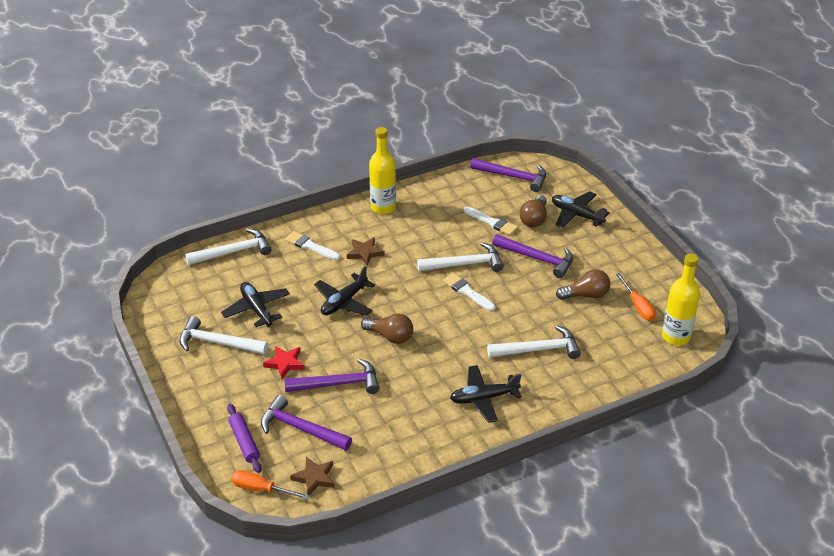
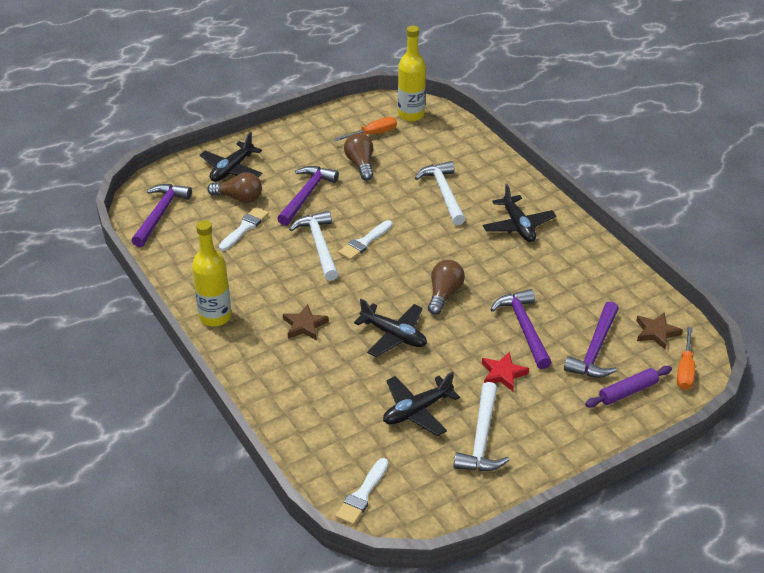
camera: 95 degrees left, 0 degrees up
(233, 252) = (310, 449): white hammer -> none
(310, 246) = (294, 375): white brush -> white brush (362, 495)

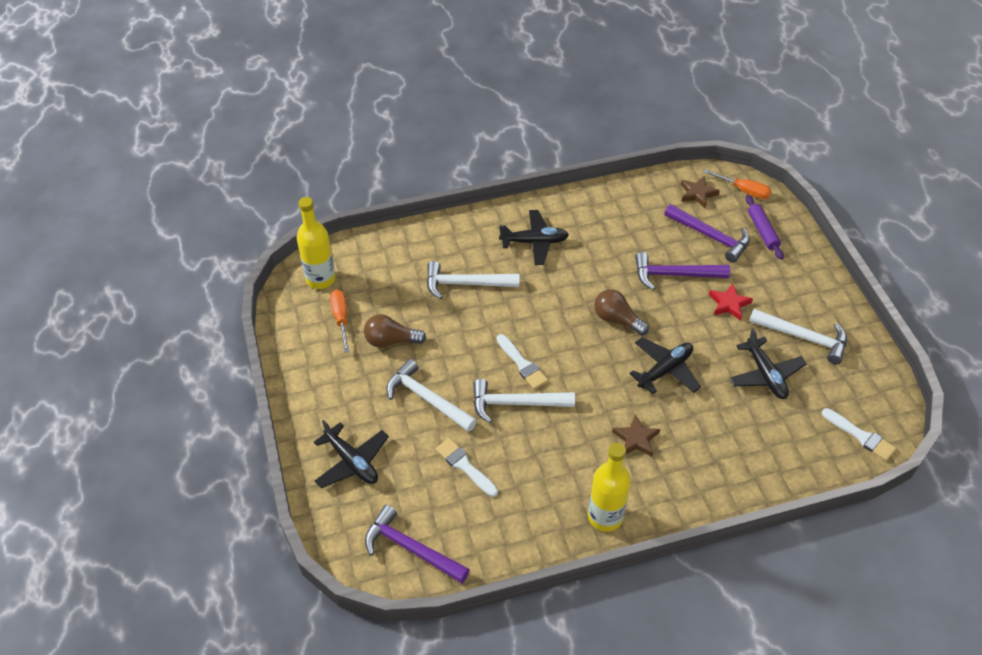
camera: 75 degrees left, 10 degrees up
(239, 198) = (409, 463): brown light bulb -> none
(306, 195) = (427, 398): purple hammer -> white hammer

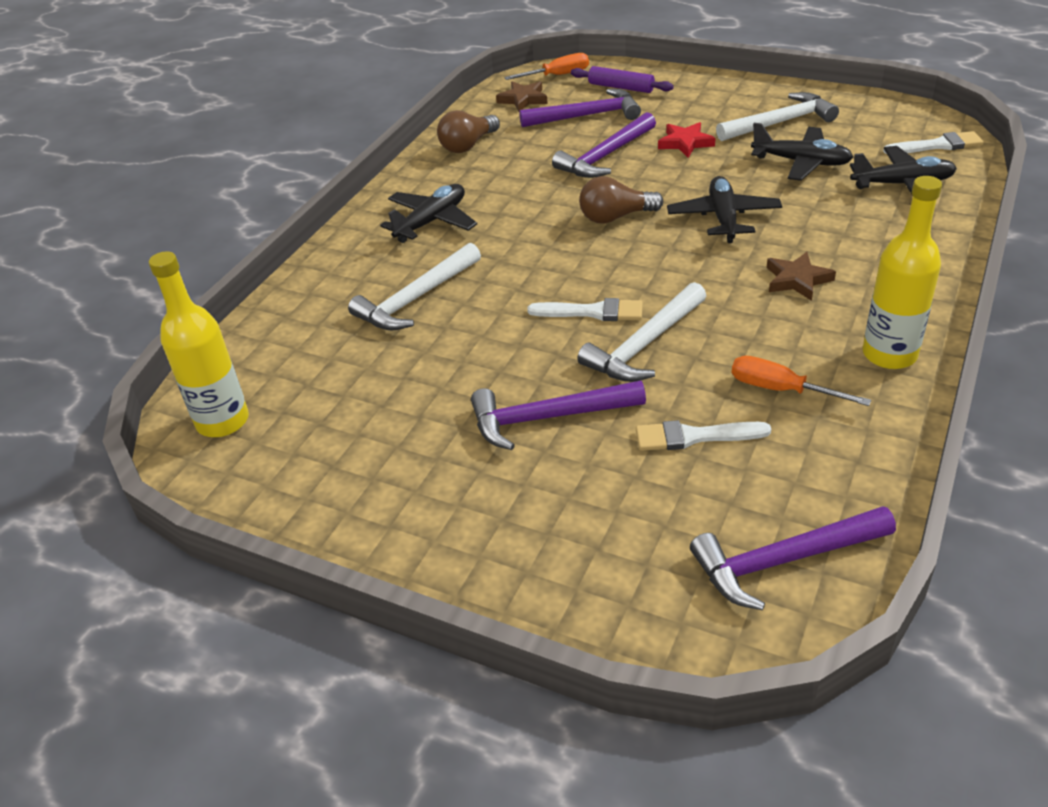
camera: 45 degrees left, 10 degrees down
(341, 318) = (314, 435): orange screwdriver -> orange screwdriver (781, 389)
(352, 462) = (568, 549): black plane -> black plane (902, 184)
(391, 340) = (414, 405): brown light bulb -> brown light bulb (468, 145)
(427, 398) = (547, 418): white hammer -> purple hammer

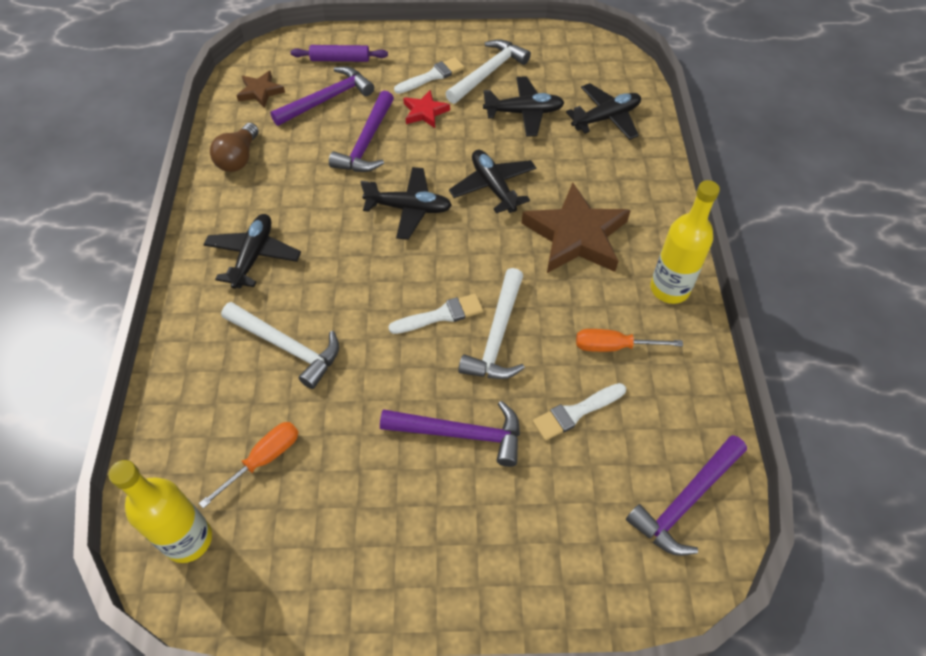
camera: 30 degrees left, 15 degrees up
(415, 299) = (287, 347): white hammer -> white hammer turned 75 degrees counterclockwise
(547, 418) = (461, 434): purple hammer -> purple hammer turned 135 degrees counterclockwise
(558, 75) = (277, 56): orange screwdriver -> orange screwdriver (263, 459)
(615, 217) = (409, 208): brown light bulb -> black plane
(797, 280) = (576, 235): brown star -> brown star, size x2.00
(937, 145) = (612, 72): white brush -> white brush (432, 76)

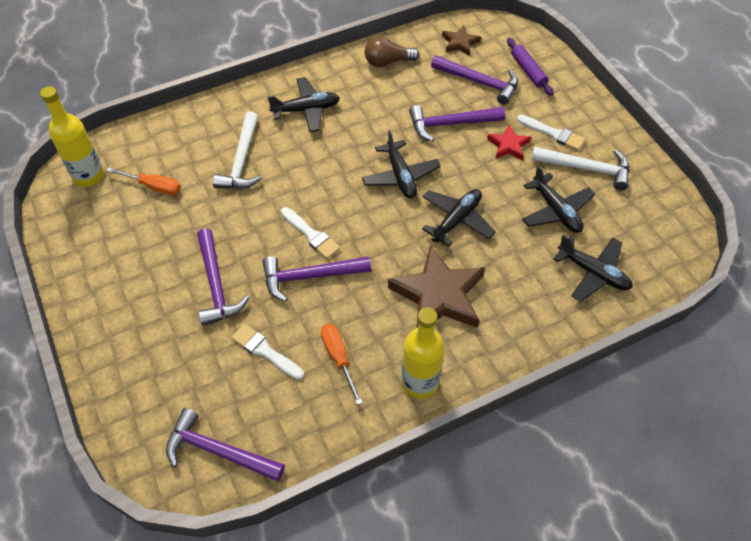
camera: 65 degrees right, 0 degrees up
(497, 336) = (310, 276): white hammer -> purple hammer

